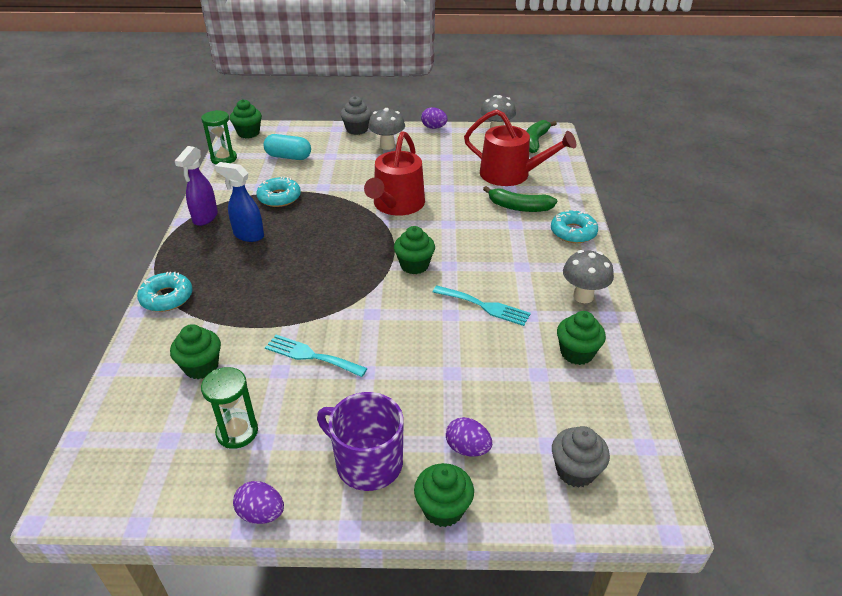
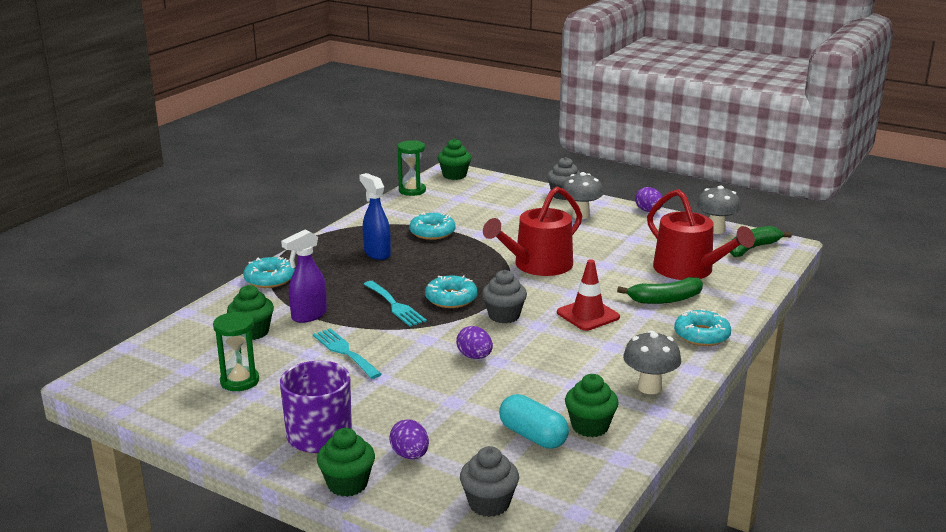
camera: 30 degrees right, 15 degrees down
(205, 218) = (353, 231): purple spray bottle -> purple spray bottle (308, 316)
(261, 513) = (209, 435): purple egg -> purple egg (474, 357)
(288, 157) = (473, 202): turquoise capsule -> turquoise capsule (533, 436)
(355, 262) = (451, 298): none -> turquoise donut
(414, 265) = (504, 316): green cupcake -> grey cupcake
(477, 241) = (588, 315): none -> red traffic cone
(485, 306) = (538, 365): turquoise fork -> turquoise fork (395, 305)
(519, 207) = (665, 299): green banana -> green banana turned 60 degrees counterclockwise

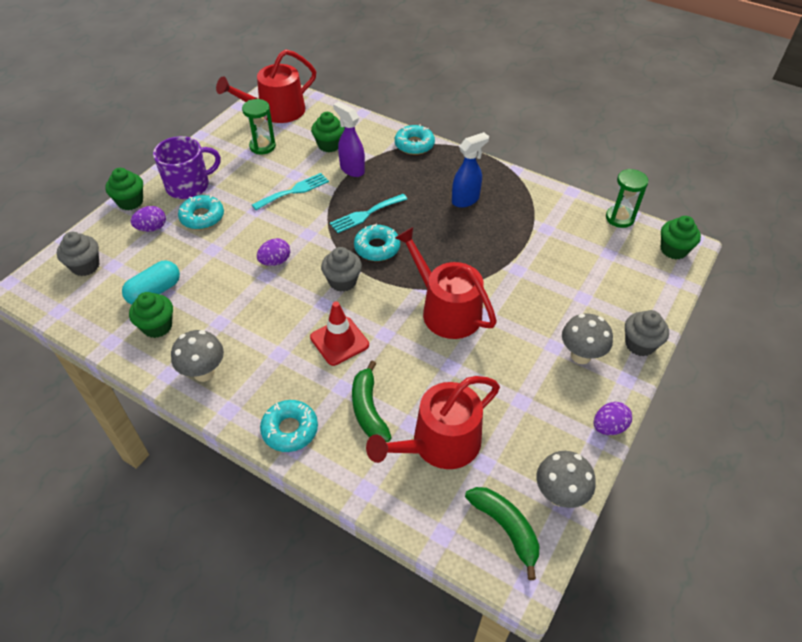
camera: 90 degrees right, 25 degrees up
(154, 376) = (276, 111): none -> red watering can
(432, 232) = (516, 234): turquoise donut -> turquoise donut (202, 217)

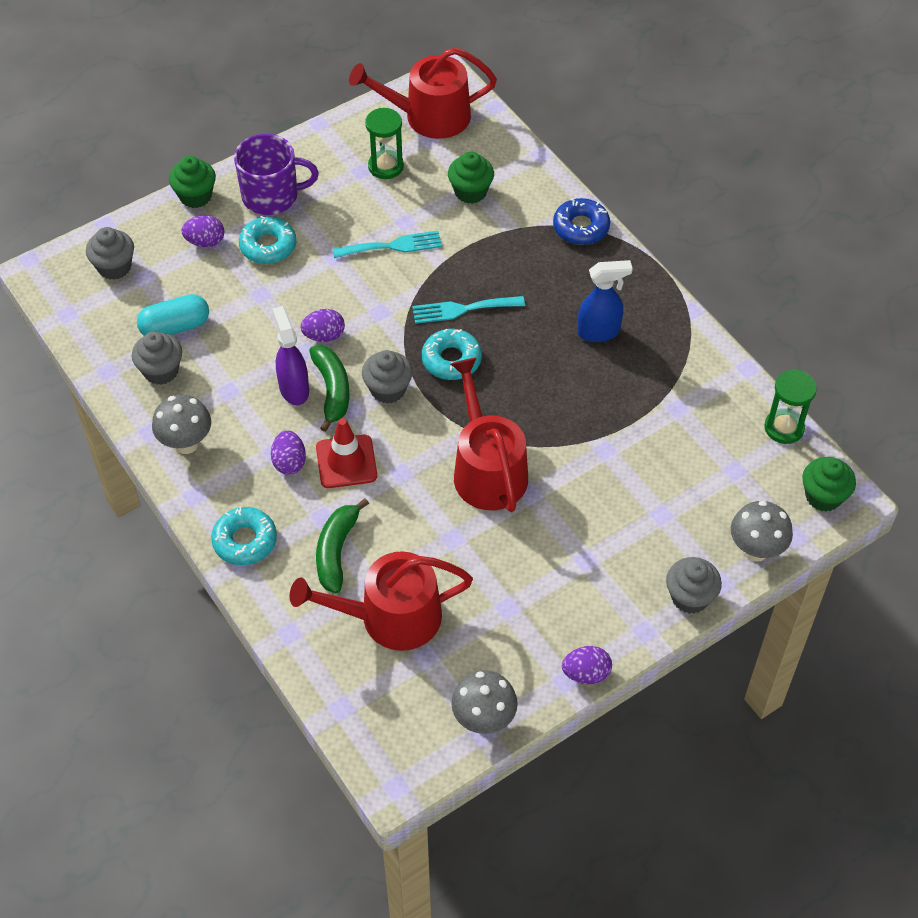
camera: 25 degrees right, 5 degrees up
(157, 326) = (161, 371): green cupcake -> grey cupcake
(295, 357) = (289, 462): none -> purple egg
(352, 169) = (480, 238): purple spray bottle -> purple spray bottle (294, 388)
(414, 145) = (581, 227): turquoise donut -> blue donut
(505, 528) = (408, 728): green banana -> green banana (332, 390)
(580, 356) = (609, 583): grey mushroom -> grey mushroom (756, 550)

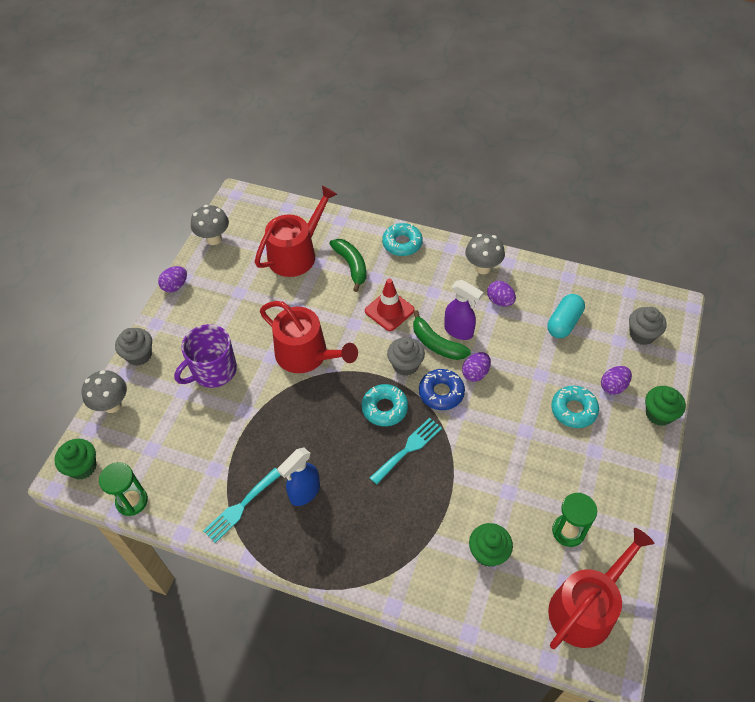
camera: 145 degrees right, 0 degrees up
(161, 371) = (541, 294): grey cupcake -> none
(272, 196) = (614, 449): purple mug -> purple mug (213, 371)
(289, 462) = (419, 292): purple egg -> purple egg (500, 301)
(392, 246) = (497, 465): turquoise fork -> turquoise fork (240, 507)
(581, 227) = (382, 578): blue donut -> blue donut (441, 393)

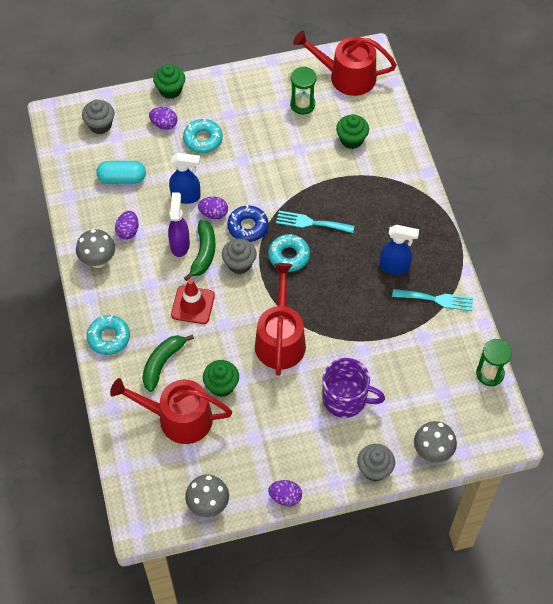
camera: 125 degrees left, 5 degrees up
(82, 467) = (495, 430): green cupcake -> green cupcake (221, 385)
(510, 361) = (186, 196): none -> blue spray bottle

